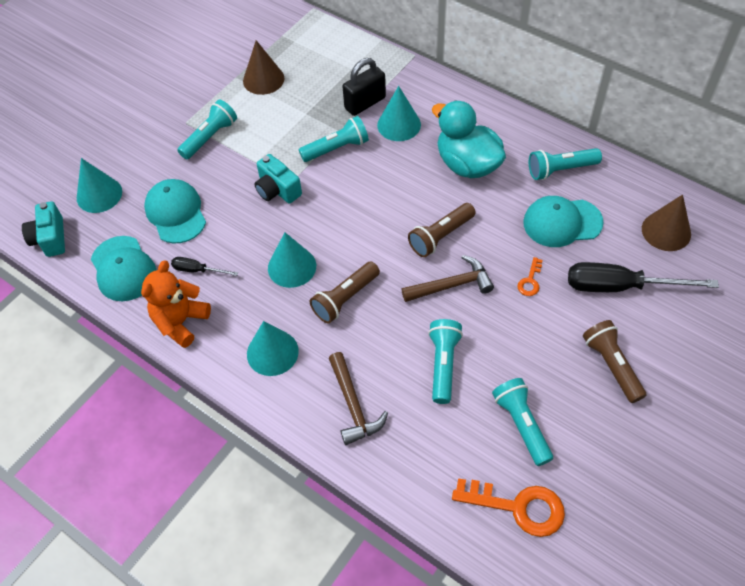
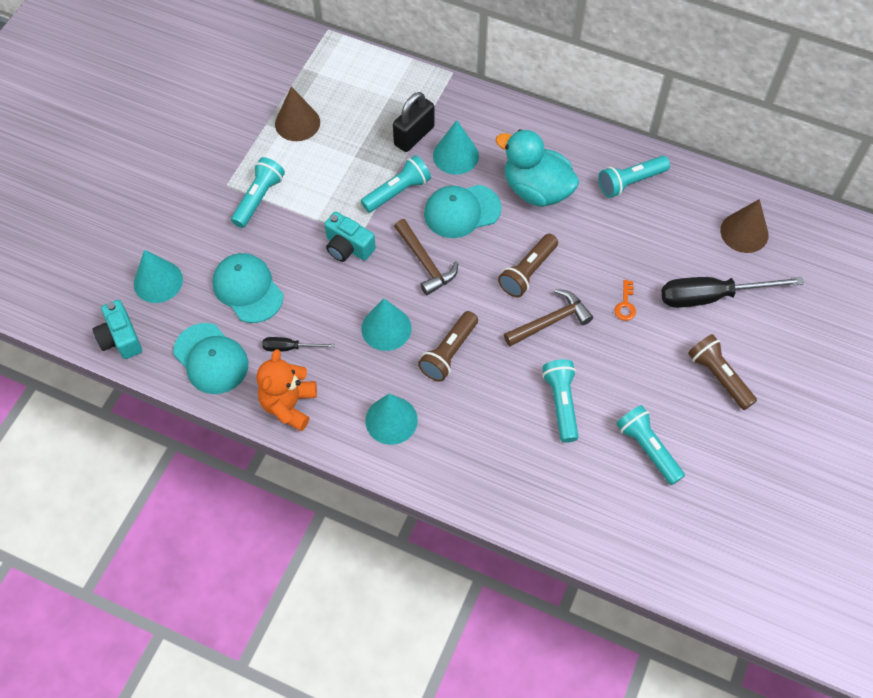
camera: 15 degrees left, 5 degrees up
(353, 405) = (485, 458): brown hammer -> brown hammer (425, 262)
(518, 507) = (661, 526): orange key -> none
(562, 222) = (643, 239): turquoise cap -> turquoise cap (462, 211)

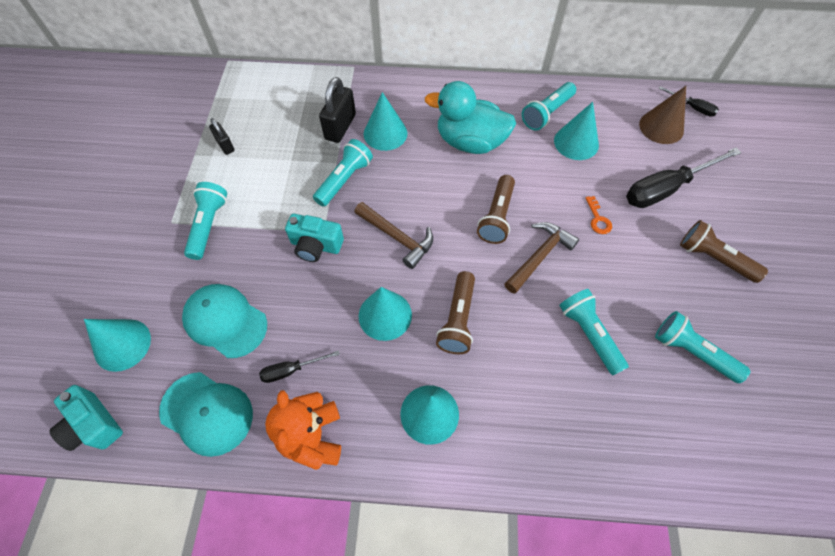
camera: 20 degrees left, 0 degrees up
(297, 123) = (225, 145): brown cone -> black padlock
(462, 211) = (411, 180): turquoise cap -> none
(644, 222) = (576, 142): none -> turquoise cone
(790, 221) = (692, 107): none -> black screwdriver

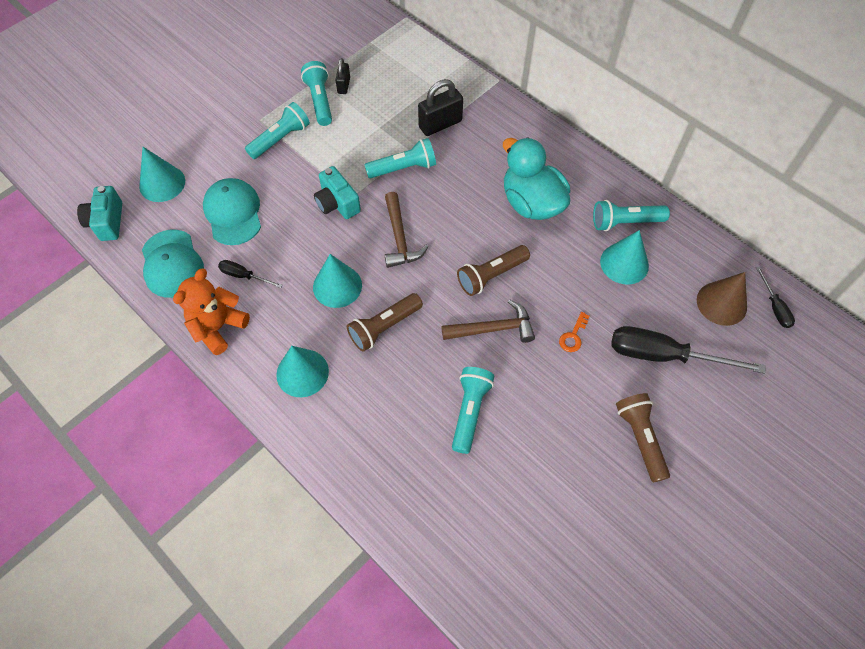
camera: 40 degrees right, 0 degrees up
(385, 133) = (470, 151): turquoise cone -> none
(691, 352) = (537, 487): turquoise flashlight -> turquoise flashlight (319, 101)

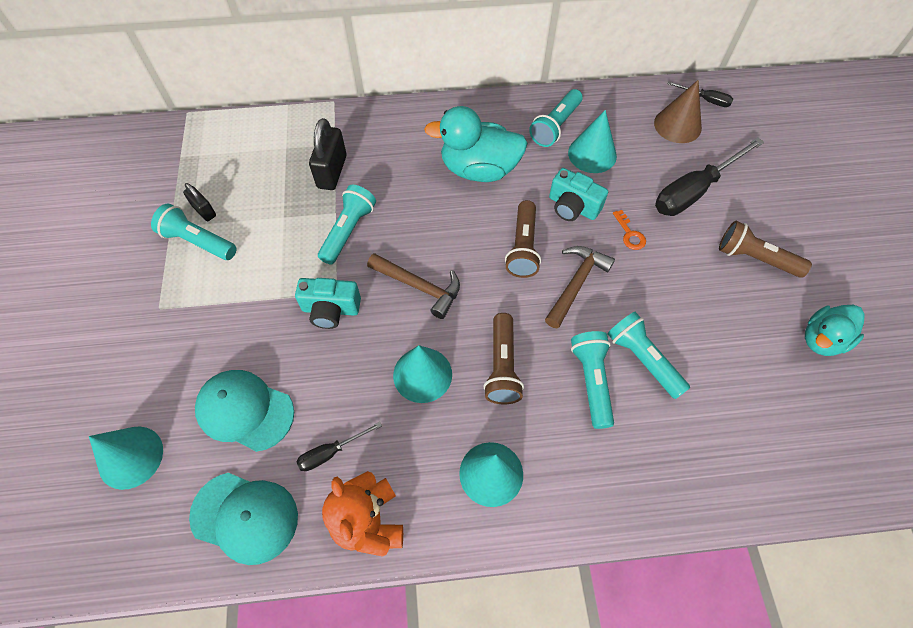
camera: 50 degrees left, 0 degrees up
(107, 222) = (116, 554): turquoise camera -> turquoise camera (572, 207)
(280, 139) = (203, 305): turquoise flashlight -> turquoise flashlight (591, 381)
(608, 532) = (822, 339): none -> turquoise duck

